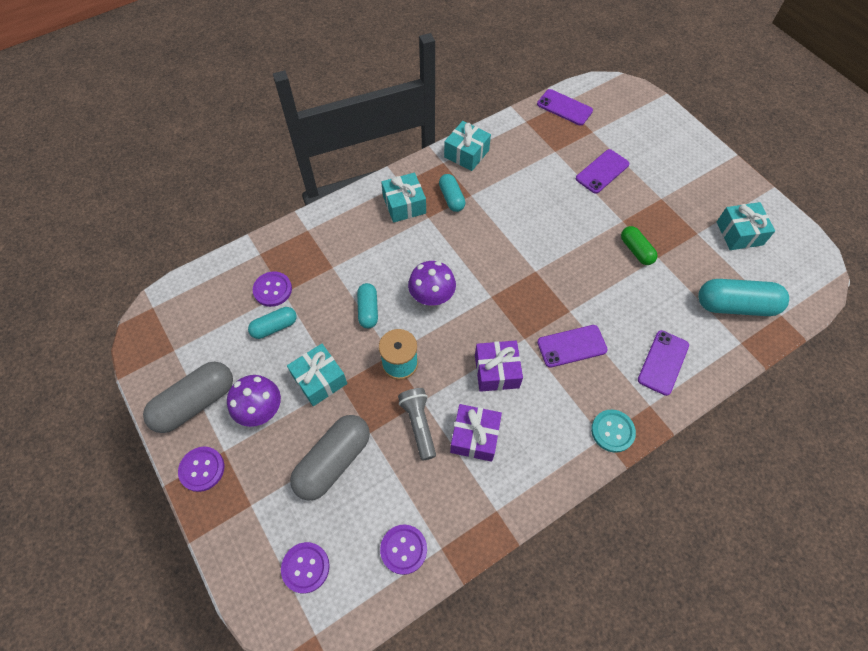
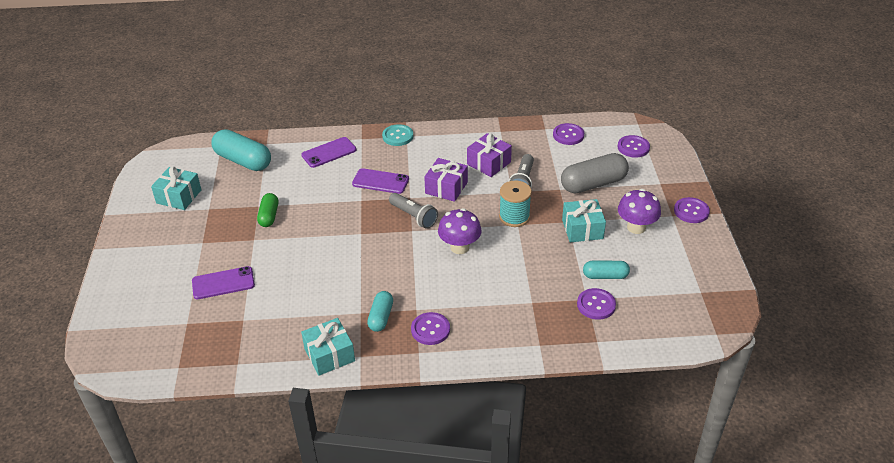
camera: 150 degrees left, 20 degrees down
(195, 403) = (688, 250): grey capsule -> none
(368, 310) = (518, 258): turquoise capsule -> none
(404, 205) = (430, 329): turquoise gift -> purple button
(501, 314) = (414, 216): none -> grey flashlight
(564, 107) = (183, 360): purple phone -> none

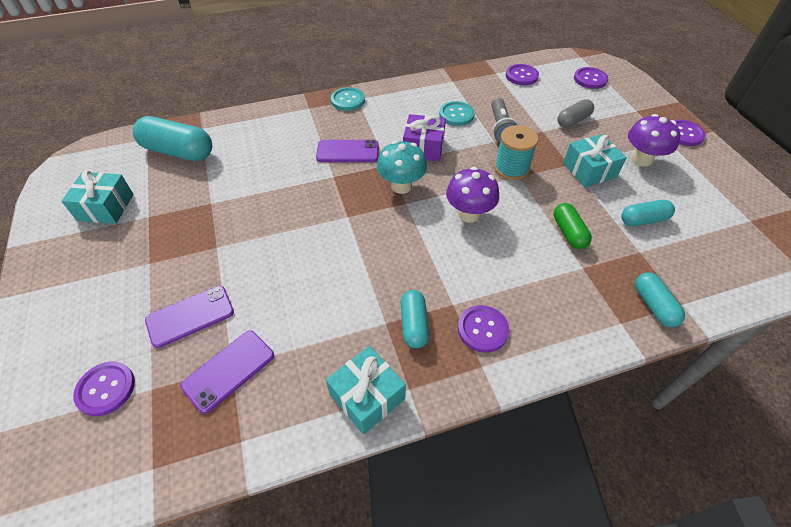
camera: 15 degrees left, 10 degrees up
(269, 216) = (228, 213): green capsule -> green capsule (568, 232)
(329, 152) = (277, 128): purple phone -> purple phone (229, 370)
(414, 216) = (401, 186): grey flashlight -> turquoise mushroom
(489, 163) = (456, 115): purple gift -> turquoise button
(573, 338) = (653, 305): none -> turquoise capsule
(593, 184) = (573, 121): grey capsule -> grey capsule, size x0.57
(596, 305) = (654, 257): purple button -> purple button (106, 389)

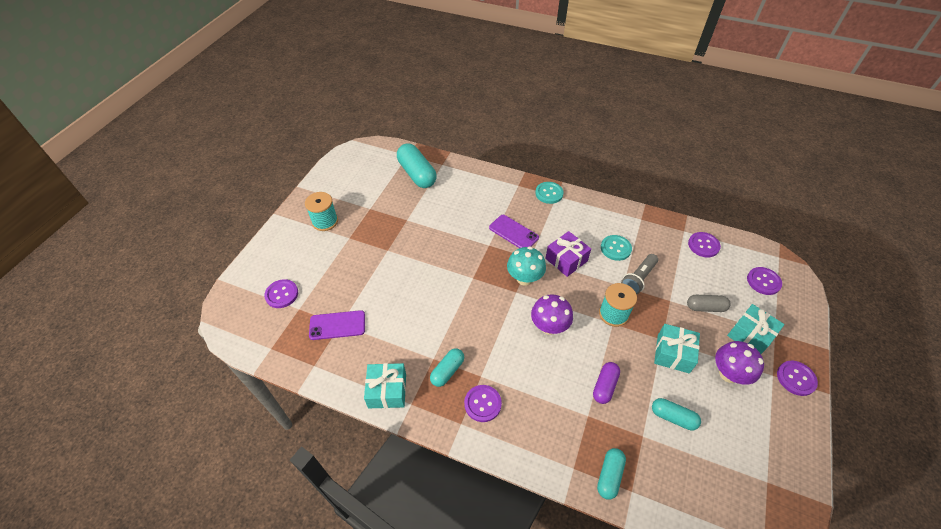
camera: 40 degrees right, 0 degrees up
(94, 264) = (325, 221): none -> turquoise spool
(106, 207) = (354, 189): turquoise gift -> turquoise gift (750, 335)
(190, 316) = (344, 282): purple phone -> none
(568, 232) = (604, 386): green capsule -> purple capsule

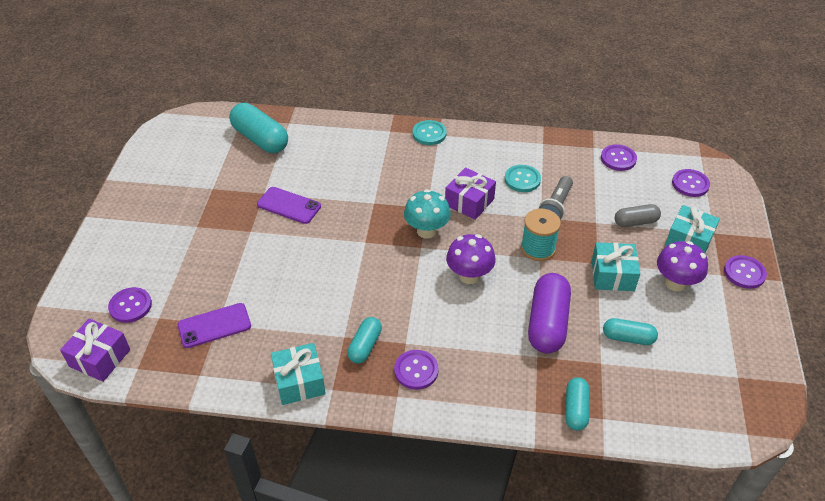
camera: 15 degrees left, 5 degrees down
(247, 333) = (100, 358): none -> purple gift
(325, 221) = (159, 213): turquoise spool -> none
(513, 232) = (399, 184): purple phone -> purple phone (289, 205)
(604, 386) = (547, 323): purple capsule -> purple capsule, size x1.74

